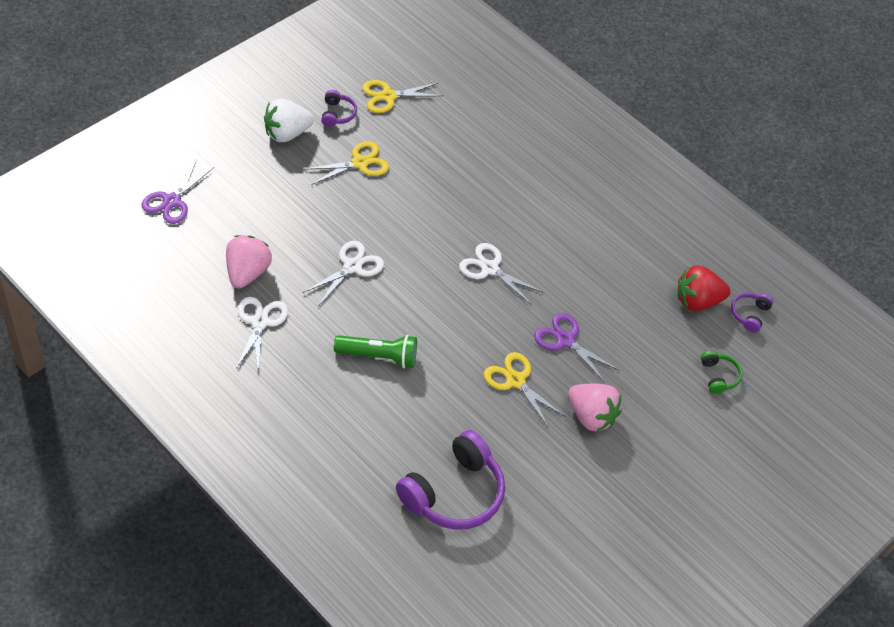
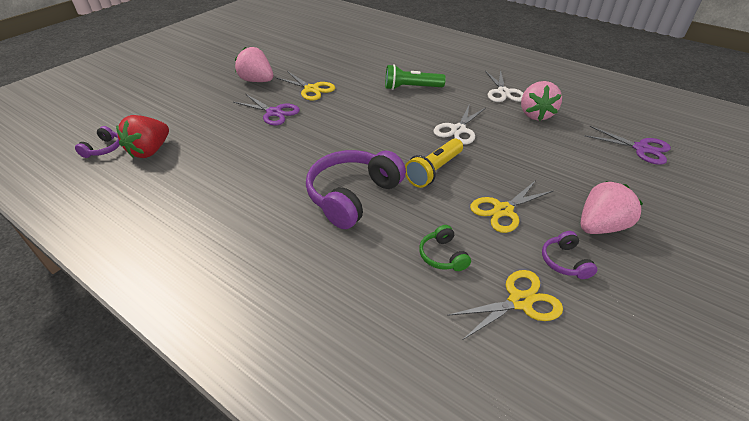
camera: 175 degrees right, 10 degrees down
(172, 201) = (641, 148): purple scissors -> purple scissors turned 105 degrees clockwise
(287, 133) = (600, 226): white strawberry -> pink strawberry
(403, 216) = (434, 170): none -> yellow flashlight
(454, 493) = (342, 46): purple headphones -> purple headphones (352, 196)
(490, 268) = (342, 145): white scissors -> none
(697, 301) = (150, 151): red strawberry -> red strawberry turned 135 degrees clockwise
(719, 376) = (152, 110): green headphones -> green headphones (442, 256)

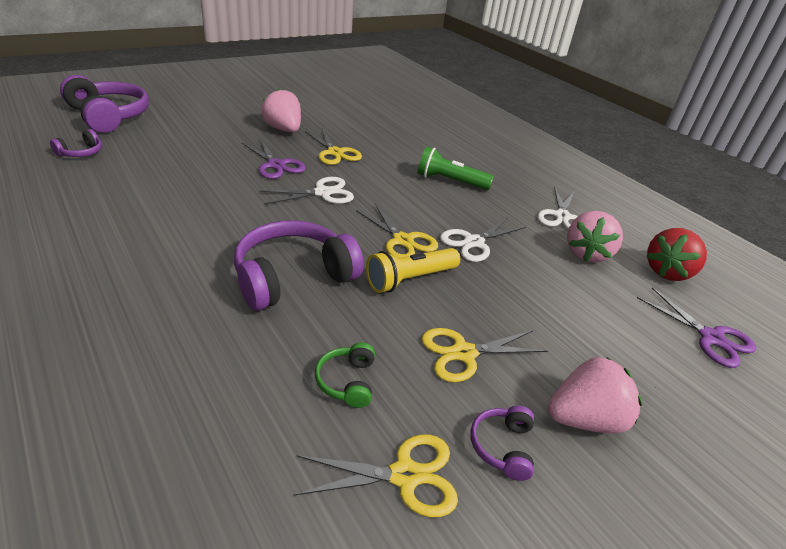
camera: 15 degrees right, 5 degrees down
(100, 110) = (109, 116): none -> purple headphones
(150, 151) = (122, 167): red strawberry -> red strawberry (667, 272)
(326, 124) = (323, 193): none -> white scissors
(409, 144) = (402, 241): none -> yellow scissors

